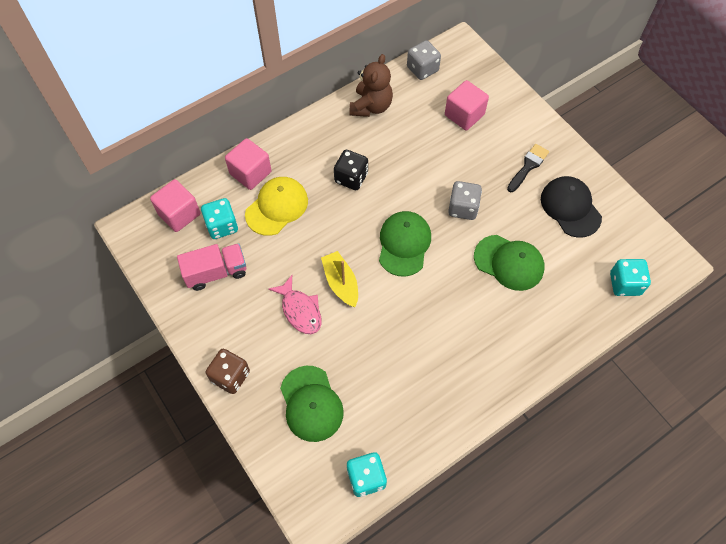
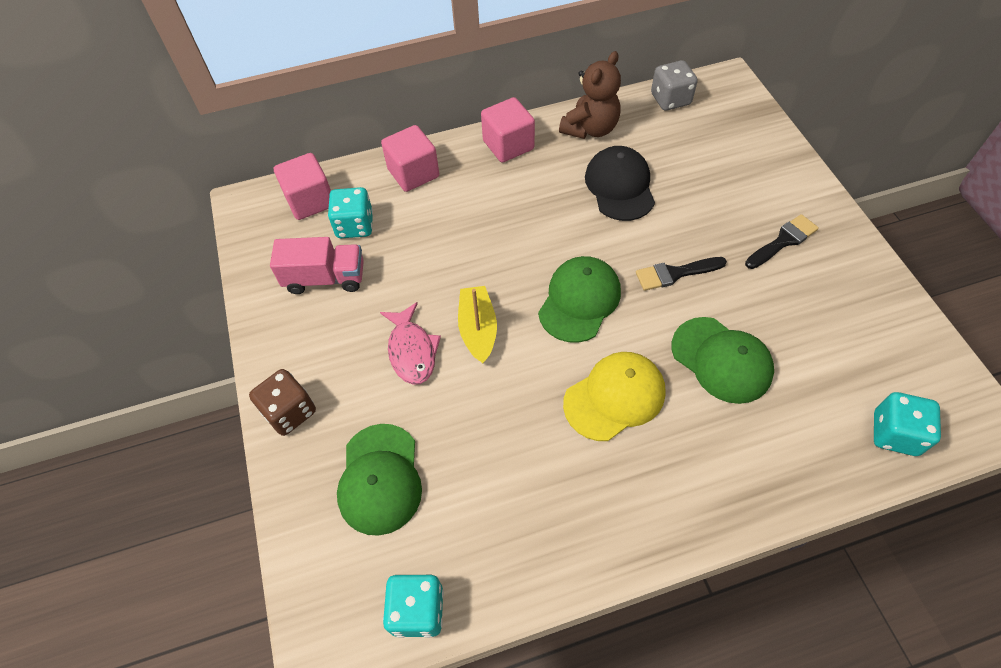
camera: 20 degrees right, 5 degrees down
(277, 207) = (430, 219): yellow cap -> yellow cap (614, 397)
(351, 178) = (536, 205): black dice -> none
(463, 208) = (675, 273): grey dice -> black brush
(464, 115) = (710, 161): pink cube -> pink cube (508, 145)
(570, 207) = (832, 307): black cap -> black cap (620, 186)

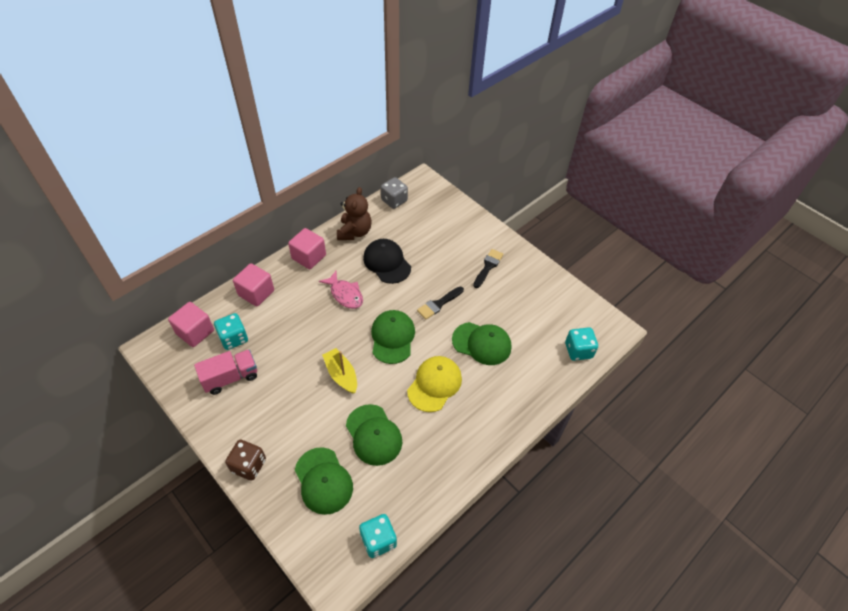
camera: 30 degrees left, 5 degrees down
(412, 350) = (307, 401): pink fish -> pink fish (345, 294)
(485, 439) = (373, 435): none -> green cap

